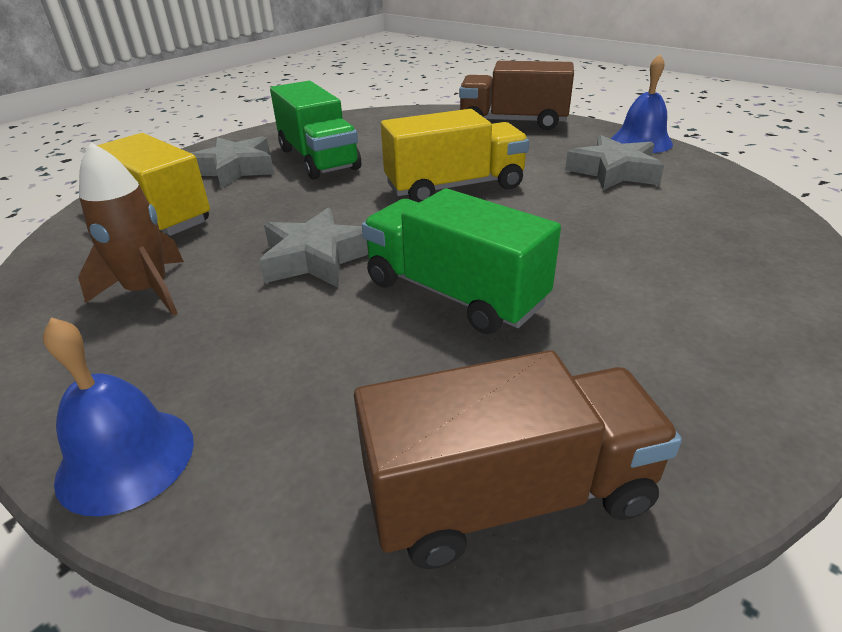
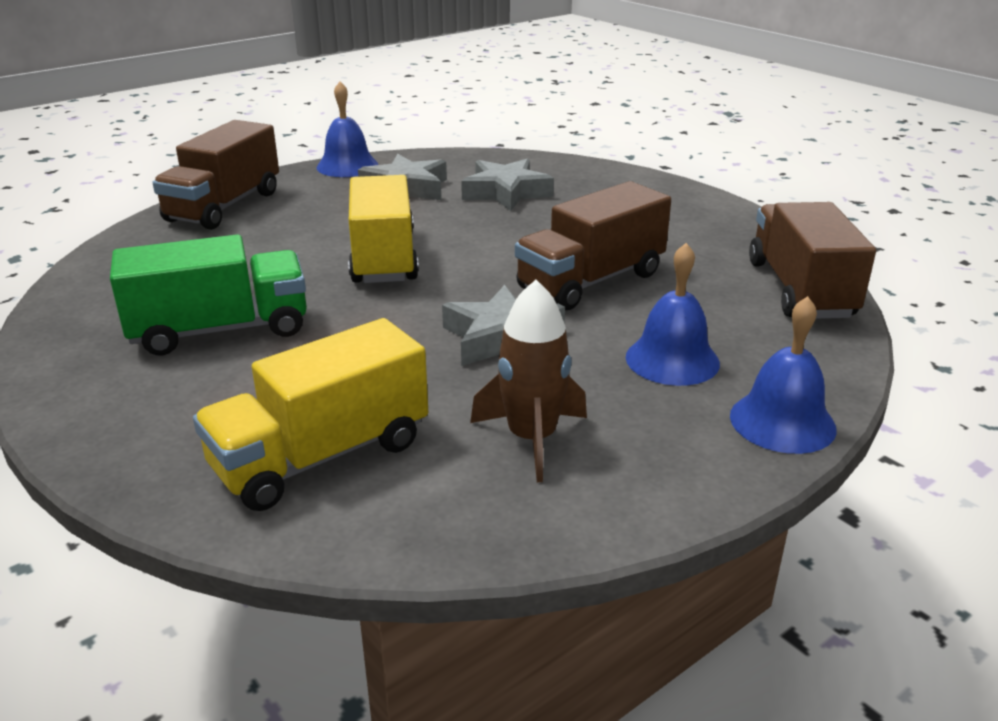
camera: 80 degrees left, 5 degrees down
(235, 169) = (194, 396): grey star -> grey star (506, 192)
(276, 363) = (672, 360): none -> blue bell
(453, 293) = (591, 281): green truck -> brown truck

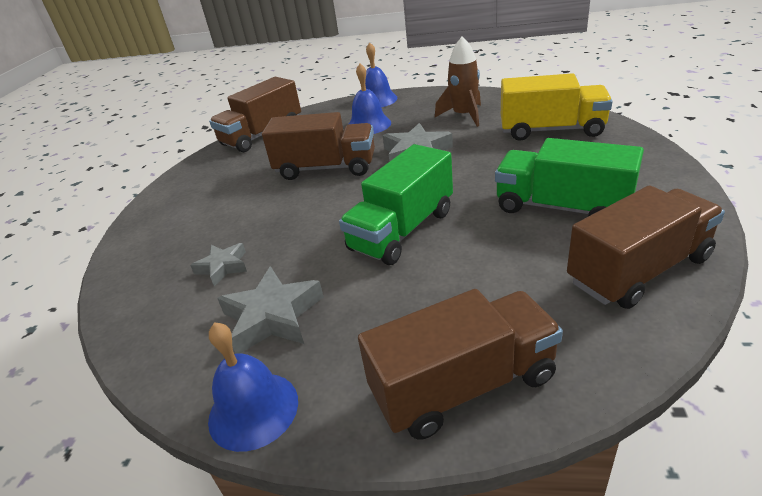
camera: 130 degrees left, 5 degrees up
(111, 298) = (638, 270): none -> brown truck
(383, 258) = (402, 230): yellow truck -> green truck
(506, 192) = (223, 267): grey star -> grey star, size x0.61

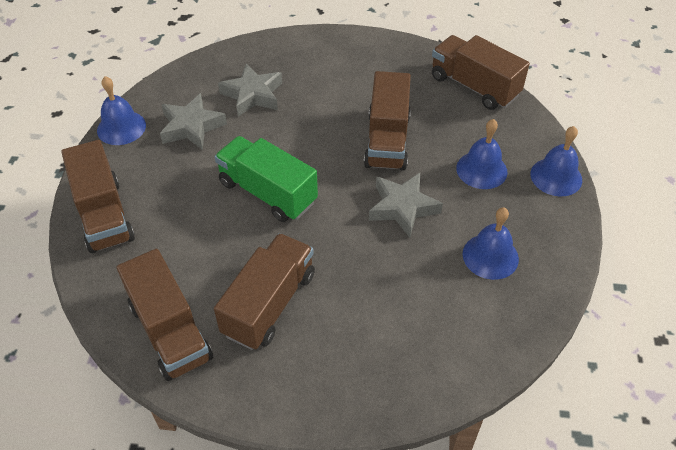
camera: 85 degrees right, 15 degrees up
(223, 267) = (253, 95): grey star -> grey star, size x1.64
(463, 115) = (490, 256): brown rocket -> blue bell
(551, 130) = (431, 333): yellow truck -> none
(561, 207) = (269, 304): green truck -> brown truck

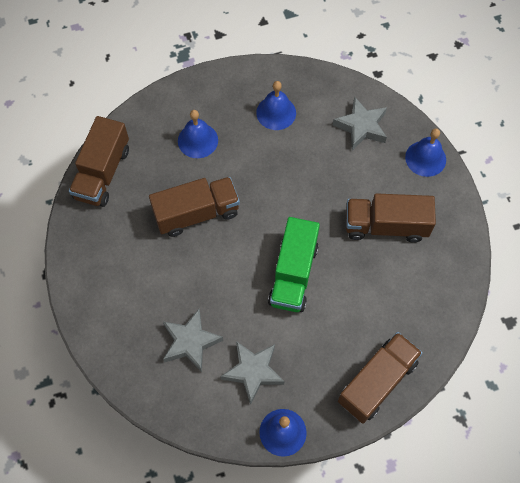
camera: 115 degrees left, 15 degrees up
(170, 331) = (439, 275): brown truck -> none
(402, 208) = (261, 178): grey star -> grey star (361, 126)
(556, 176) = (182, 93): blue bell -> blue bell (425, 158)

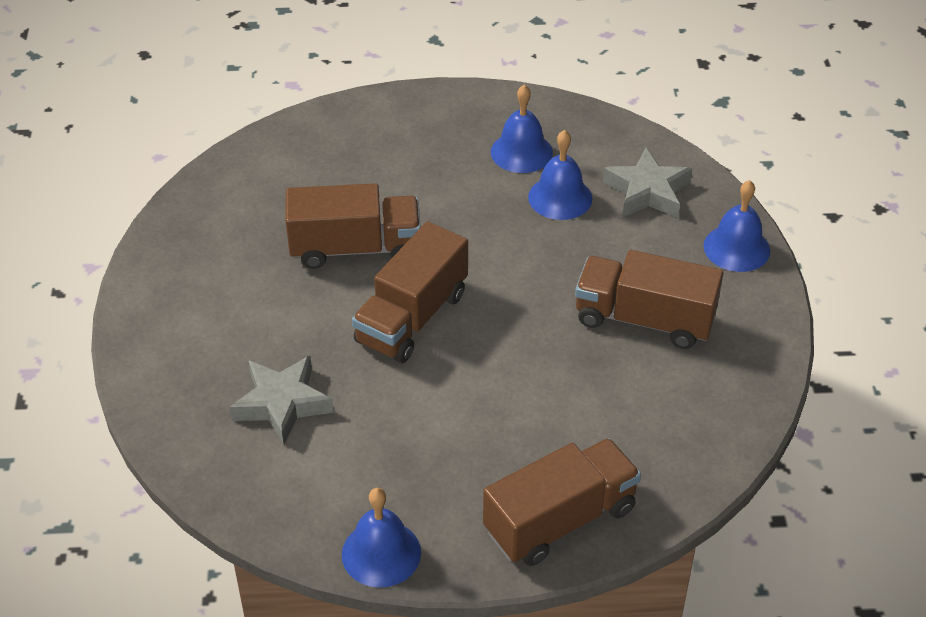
camera: 15 degrees right, 20 degrees down
(103, 173) = (237, 175): brown truck -> brown truck (412, 318)
(198, 140) = (391, 163): blue bell -> blue bell (560, 197)
(253, 371) = (364, 462): grey star -> none
(293, 274) = (475, 351): green truck -> none

